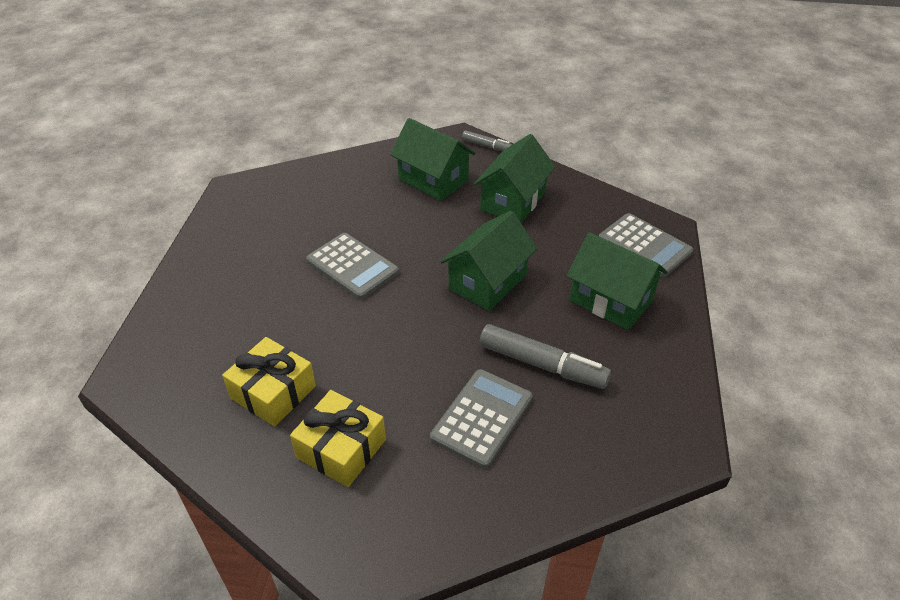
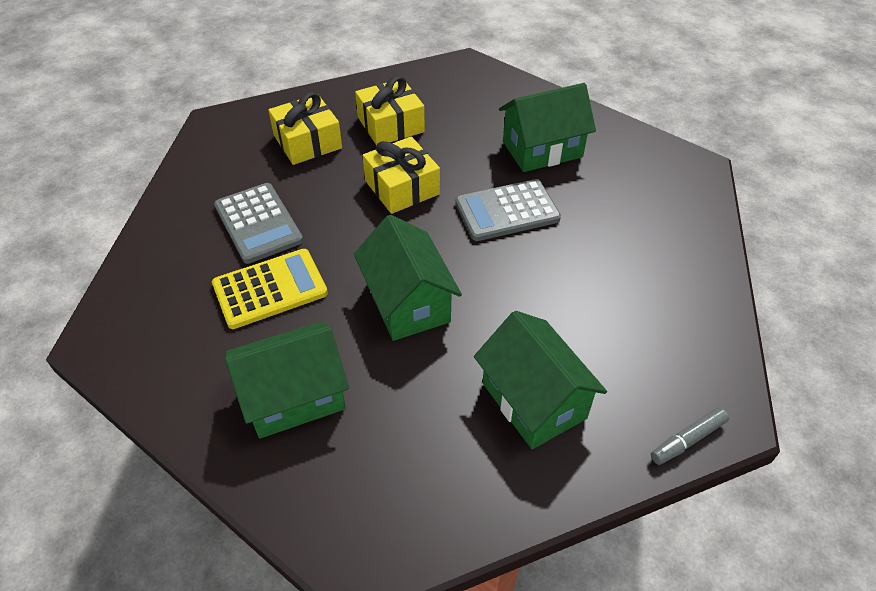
camera: 120 degrees right, 5 degrees up
(365, 340) = (402, 187): none -> yellow gift
(433, 180) = (628, 337): green house -> green house (542, 149)
(542, 365) = (270, 289): grey marker -> yellow calculator
(644, 245) = (347, 501): grey calculator -> none

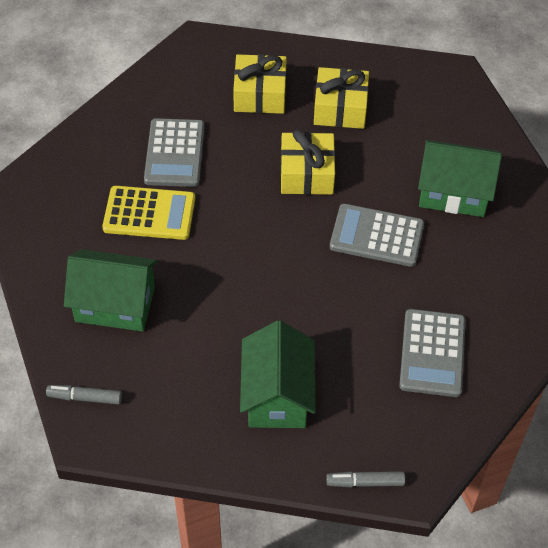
camera: 30 degrees right, 5 degrees up
(328, 519) = (85, 397): none -> grey marker
(407, 302) = (241, 274): green house -> none
(640, 286) = (432, 353): none -> grey calculator

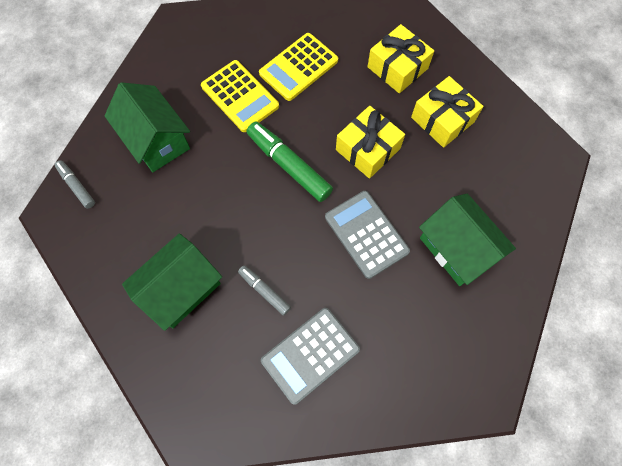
camera: 45 degrees right, 15 degrees up
(174, 153) = (298, 67): grey calculator -> yellow calculator
(256, 234) = (289, 165): none -> green marker
(365, 482) = (167, 403): grey marker -> grey marker (264, 291)

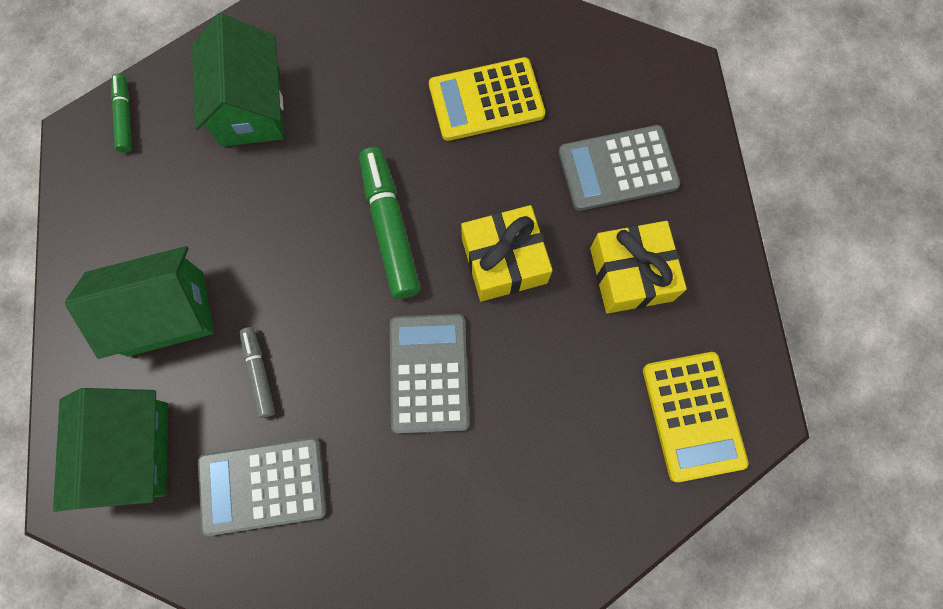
camera: 30 degrees right, 5 degrees up
(77, 186) = (125, 116): grey marker -> green marker
(240, 96) = (387, 101): yellow calculator -> yellow calculator (693, 416)
(397, 68) = (618, 169): yellow gift -> grey calculator
(457, 248) = (533, 460): green house -> green house (132, 451)

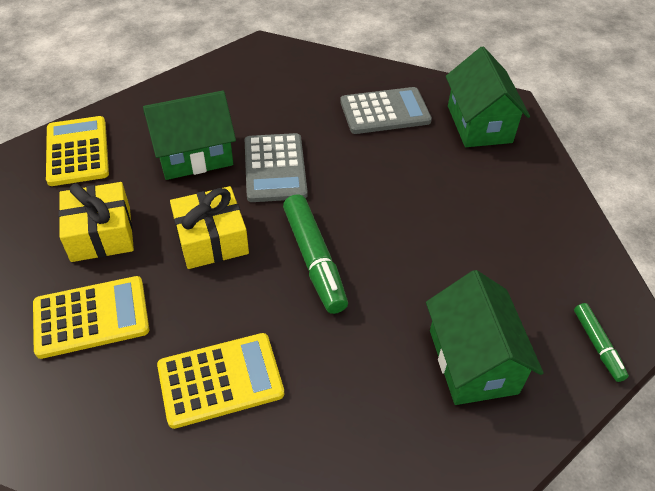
camera: 175 degrees right, 25 degrees down
(165, 313) = (488, 195): green house -> green house (194, 155)
(259, 373) = (403, 164): grey marker -> none
(618, 169) = (91, 317): grey calculator -> yellow calculator

